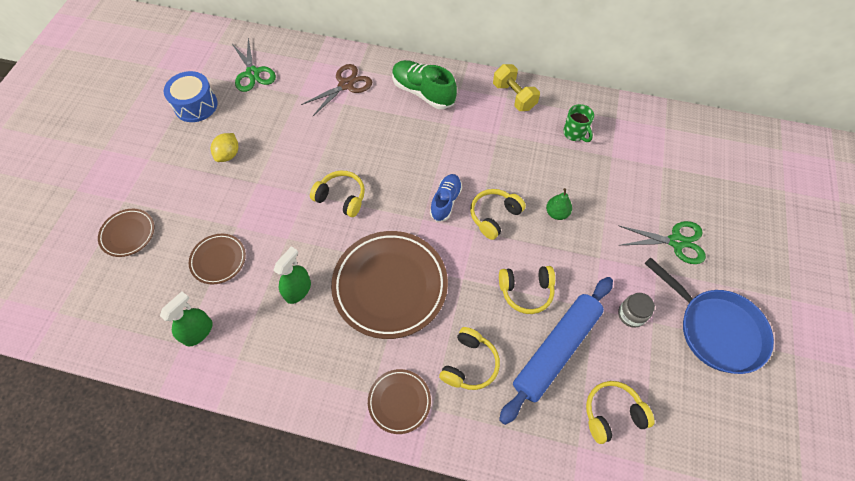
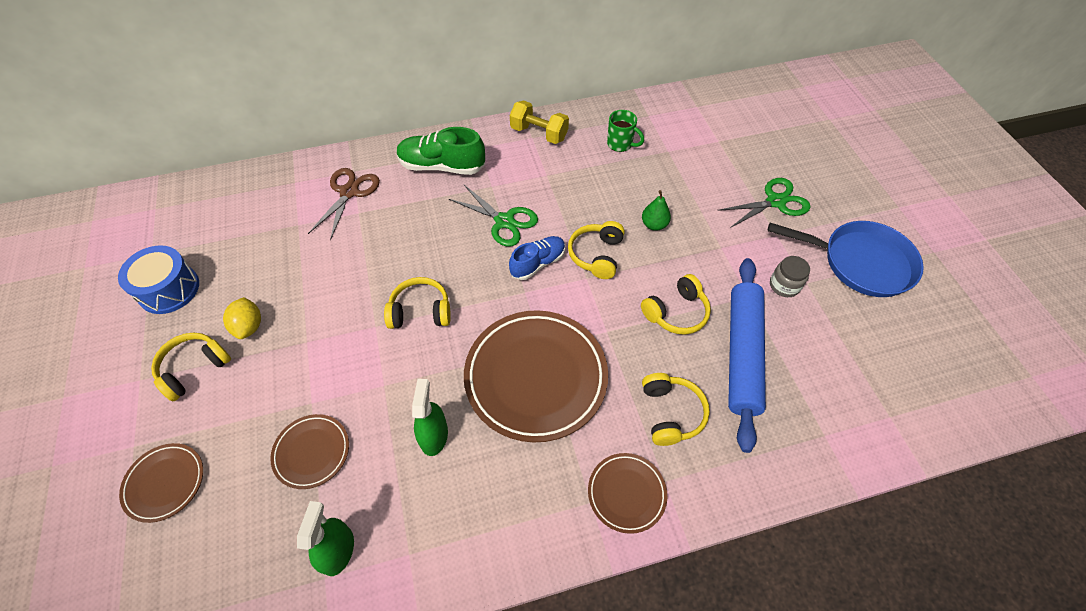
camera: 30 degrees left, 5 degrees down
(253, 73) = (224, 224): green scissors -> green scissors (504, 221)
(445, 201) = (538, 263): blue shoe -> blue shoe turned 60 degrees clockwise
(612, 414) = (832, 386): yellow headphones -> yellow headphones (194, 368)

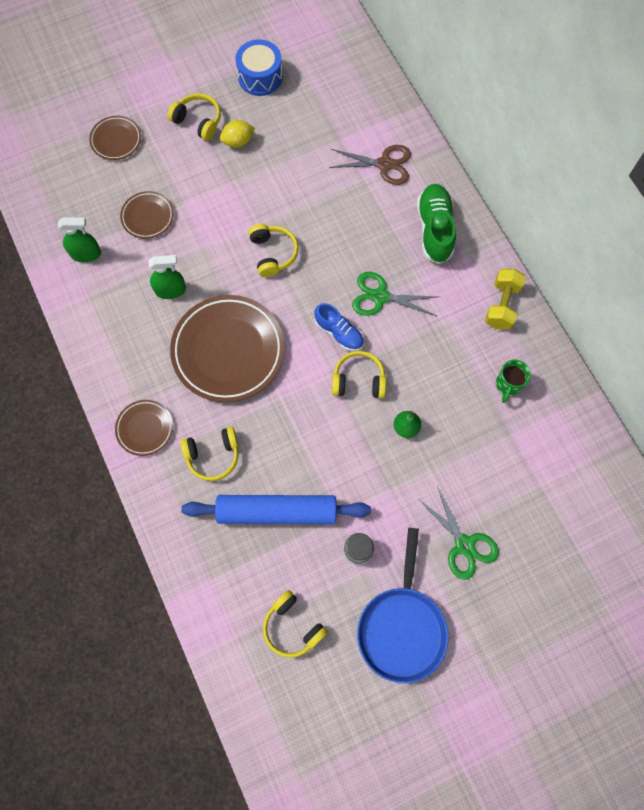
camera: 80 degrees right, 15 degrees up
(504, 221) = (380, 296): green scissors -> green scissors turned 75 degrees clockwise
(676, 312) = (309, 454): yellow headphones -> yellow headphones (292, 627)

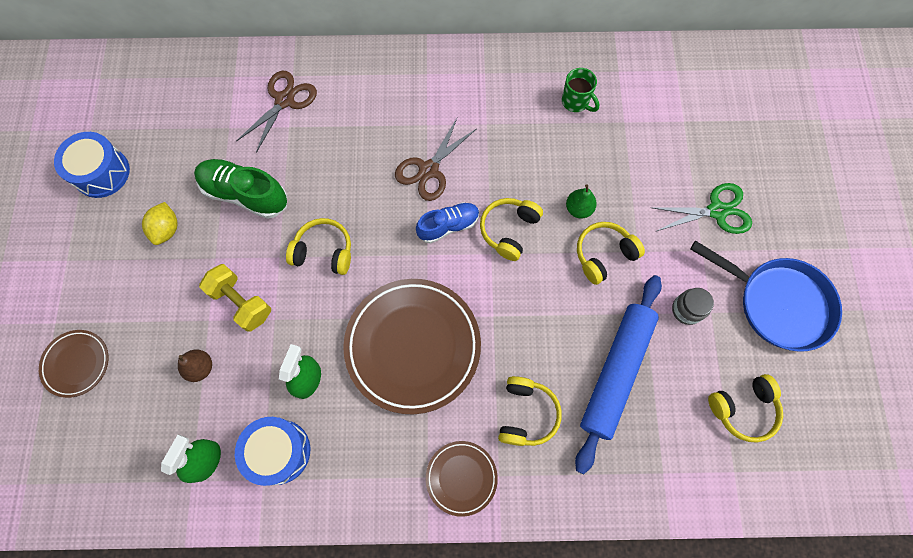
camera: 65 degrees left, 0 degrees up
(111, 296) = (279, 451): none -> blue drum
(148, 217) = (200, 368): brown plate -> brown pear
(198, 121) = (113, 261): yellow headphones -> yellow headphones (604, 255)
(380, 296) = (428, 170): green scissors -> brown scissors
(434, 229) = (383, 89): green shoe -> green shoe (245, 194)
(502, 305) = (493, 69): yellow dumbbell -> yellow dumbbell (241, 302)

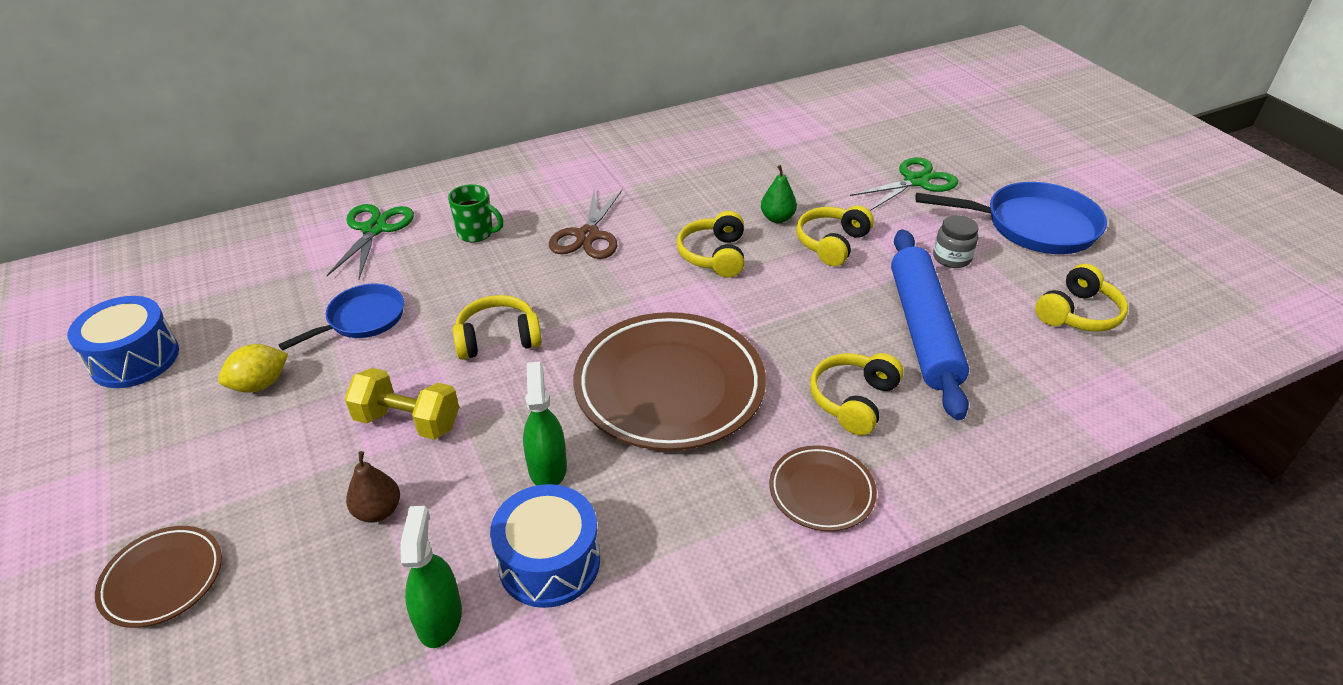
camera: 25 degrees left, 30 degrees down
(167, 229) = (260, 384): yellow lemon -> yellow lemon turned 75 degrees clockwise
(245, 194) = (362, 319): green shoe -> blue pan
(284, 100) = (374, 229): brown scissors -> green scissors
(448, 226) = (641, 272): blue shoe -> none
(526, 414) = (853, 400): yellow headphones -> yellow headphones turned 135 degrees counterclockwise
(576, 102) = (714, 148): green mug -> green mug (476, 233)

